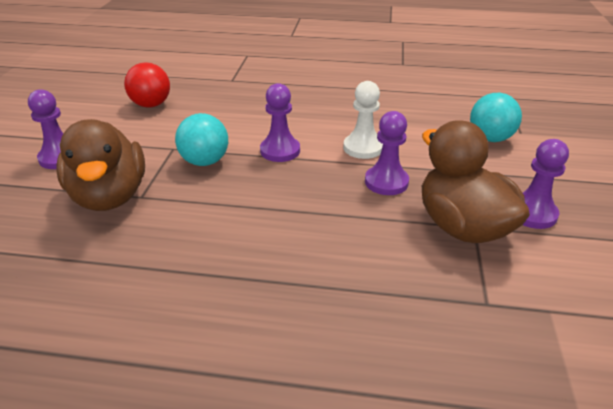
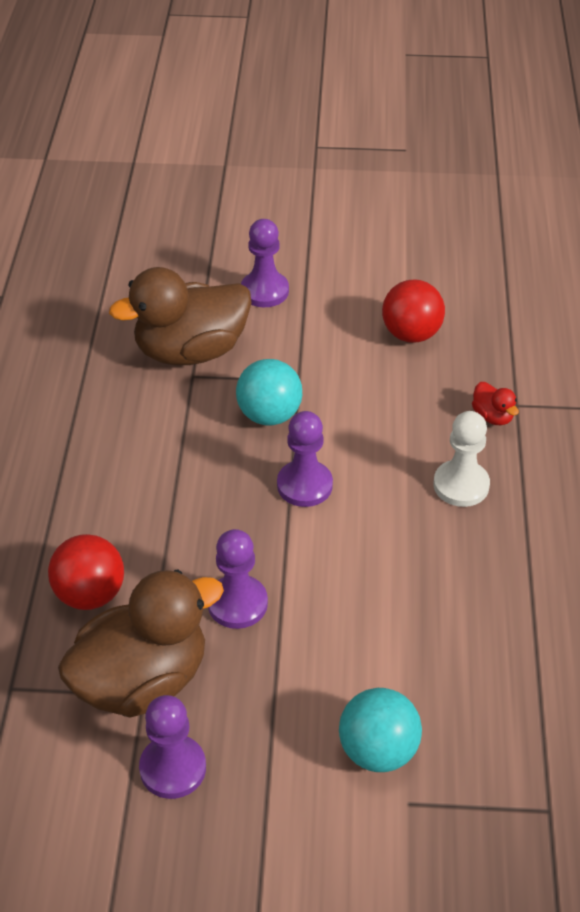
camera: 85 degrees right, 10 degrees up
(239, 87) = (492, 416): none -> red duck
(363, 148) = (324, 577): white pawn -> white pawn (461, 485)
(380, 255) = (90, 594): none -> red ball

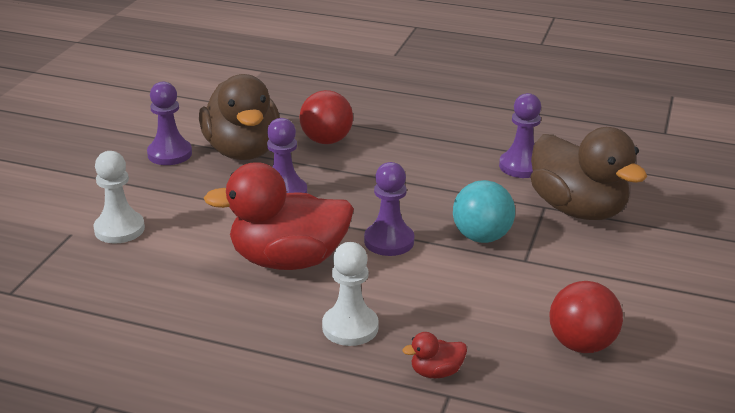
camera: 105 degrees right, 15 degrees down
(191, 351) = (577, 209): brown duck -> brown duck turned 150 degrees clockwise
(264, 291) = (664, 261): purple pawn -> purple pawn (521, 166)
(374, 561) = (288, 260): none -> red duck
(378, 750) = (119, 229): turquoise ball -> white pawn

